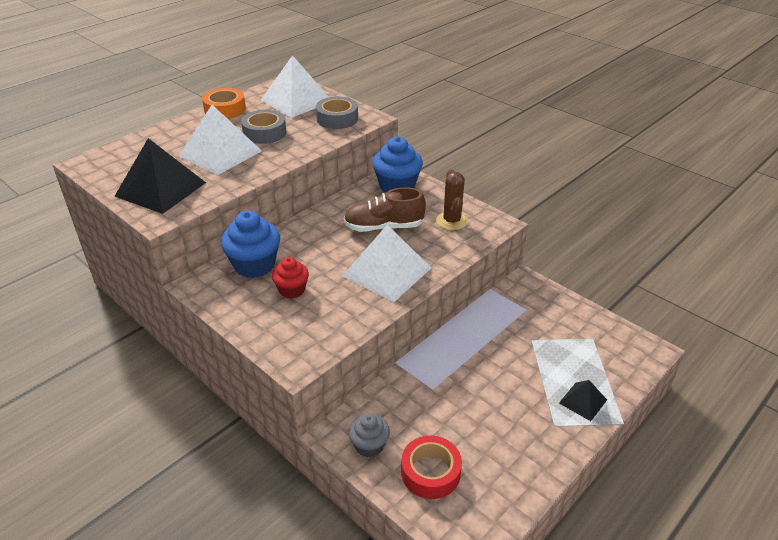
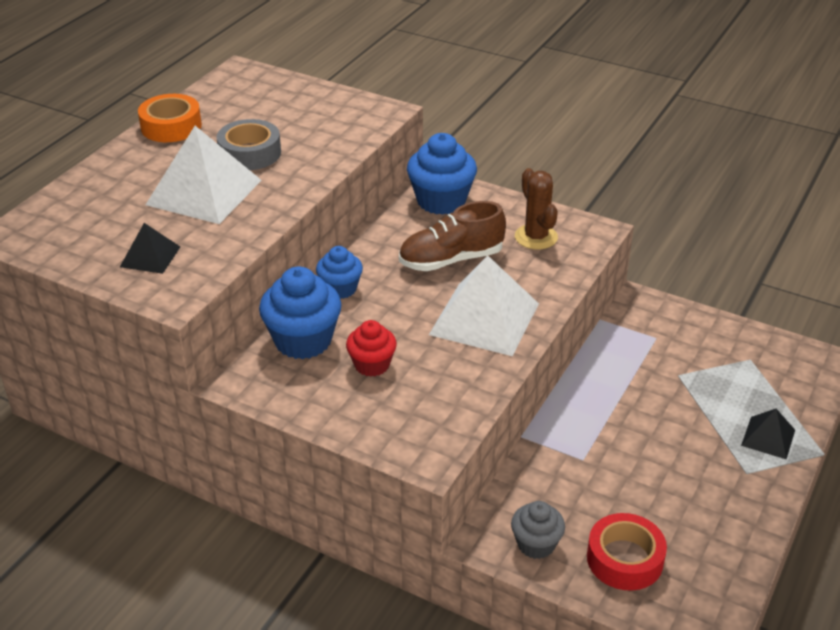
camera: 15 degrees left, 0 degrees up
(161, 189) = (150, 256): black pyramid -> black pyramid, size x0.51
(296, 100) = (267, 99): white pyramid -> none
(298, 234) = (340, 289): none -> blue cupcake
(337, 119) = (340, 118): grey tape -> none

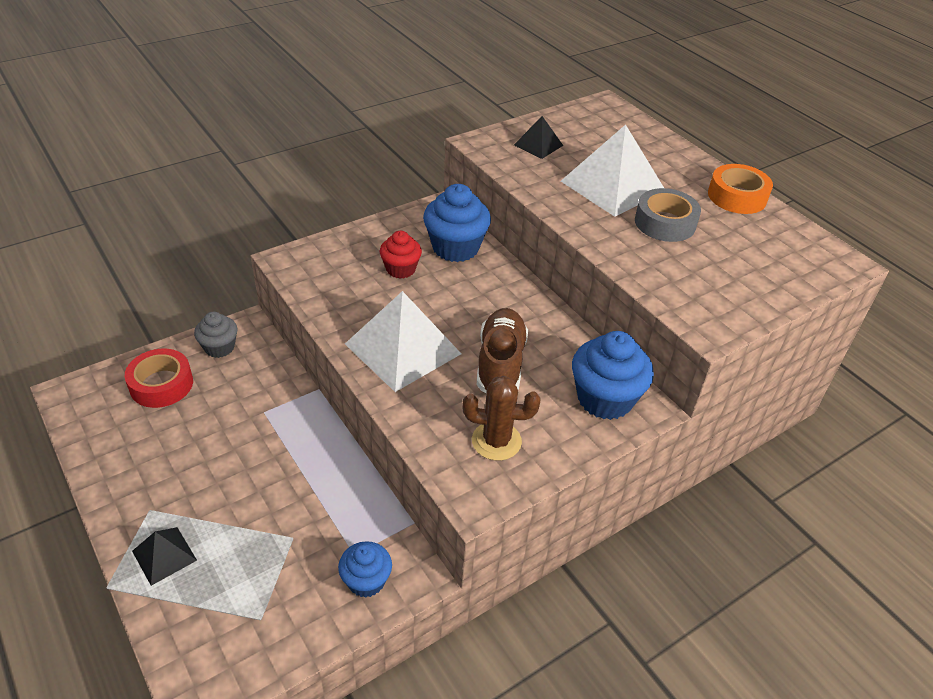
camera: 115 degrees right, 5 degrees up
(340, 289) = (505, 285): blue cupcake -> blue cupcake (366, 581)

